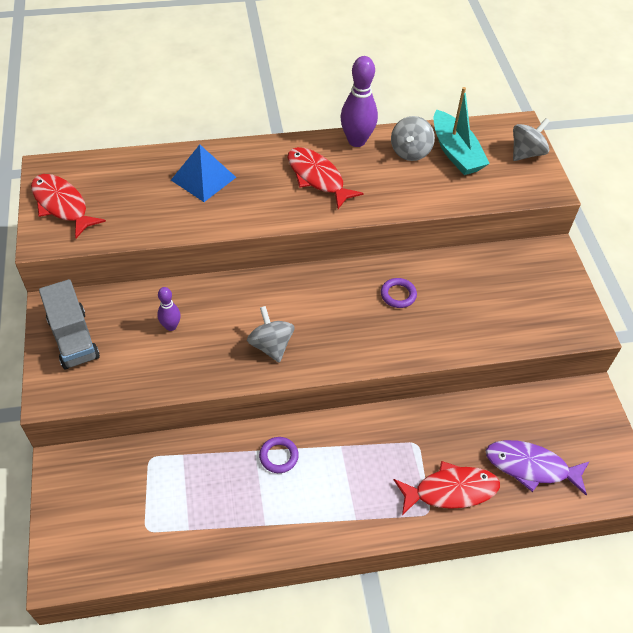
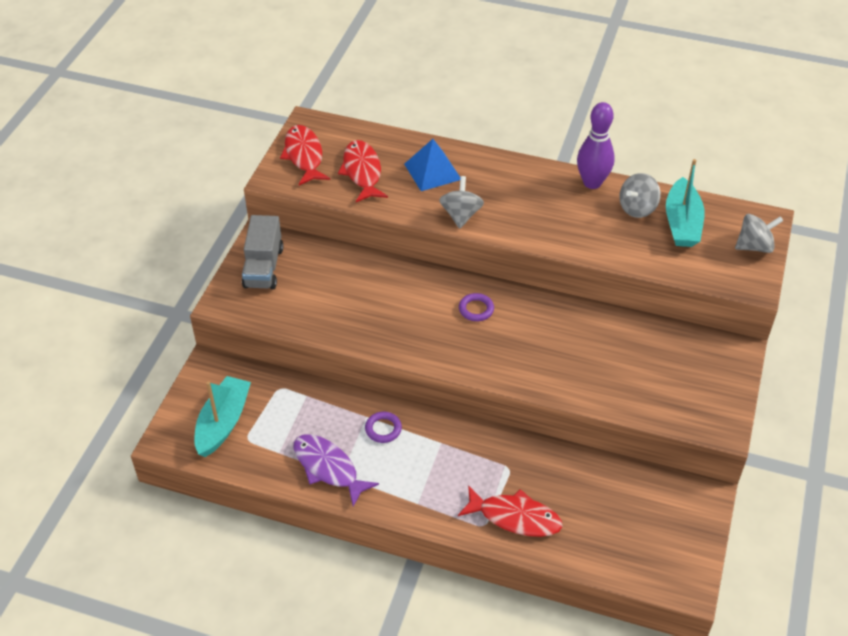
camera: 30 degrees right, 5 degrees down
(111, 523) = (223, 423): none -> turquoise boat
(171, 326) = (345, 286): purple bowling pin -> none
(271, 345) = (418, 332): grey spinning top -> grey spinning top (461, 215)
(317, 178) = (534, 203): red fish -> red fish (362, 172)
(398, 295) = (558, 333): purple ring -> purple ring (476, 309)
(531, 467) = (602, 530): purple fish -> purple fish (328, 468)

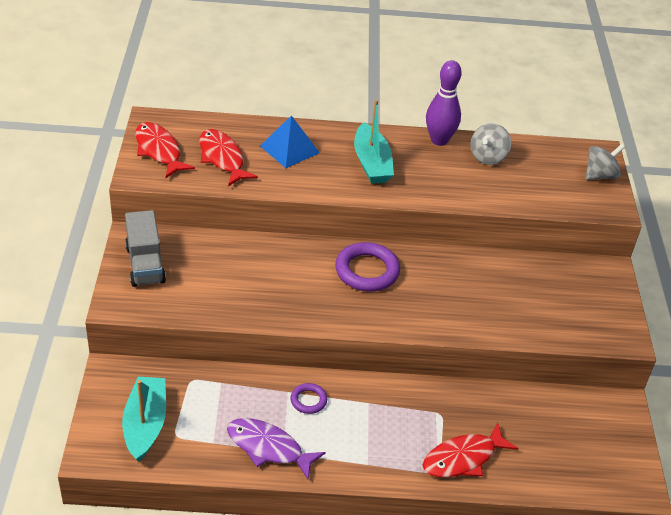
camera: 20 degrees left, 5 degrees down
(461, 215) = (332, 184): grey spinning top -> none
(476, 309) = (367, 271): purple ring -> purple ring, size x1.88
(515, 517) = (463, 458): red fish -> red fish turned 150 degrees clockwise
(682, 223) = (531, 164): turquoise boat -> turquoise boat (371, 163)

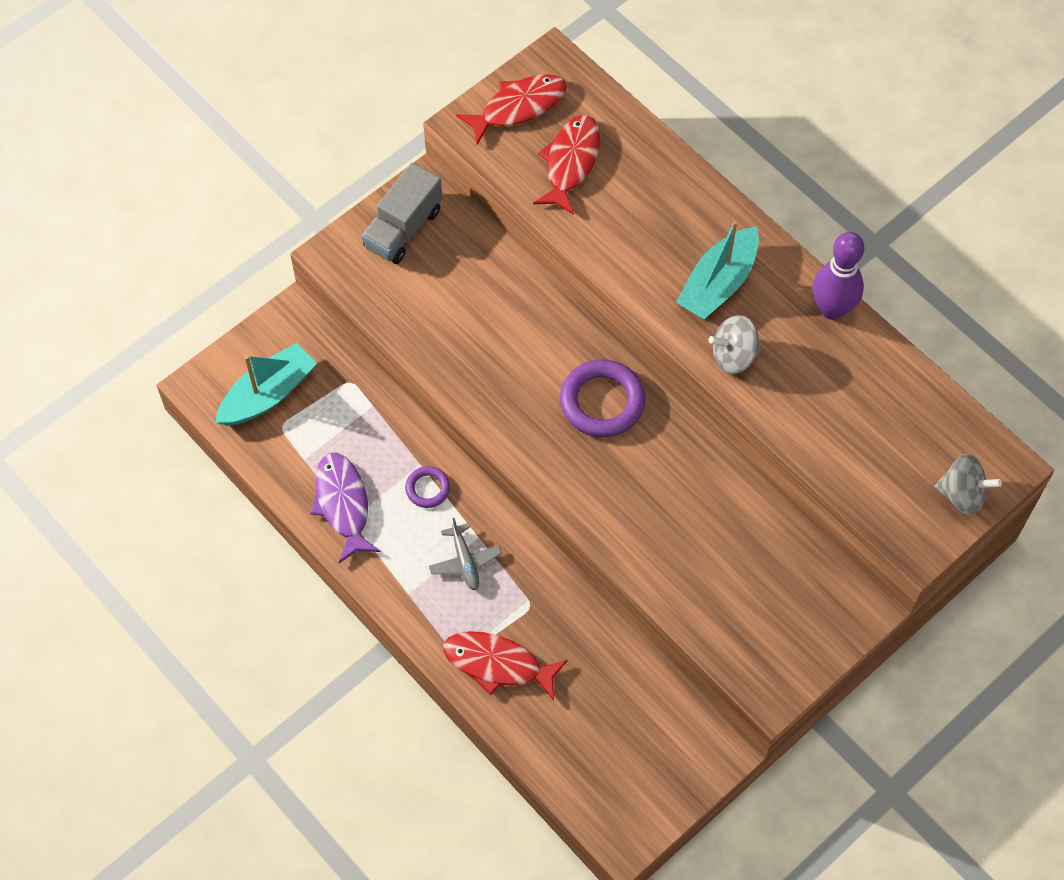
camera: 50 degrees right, 20 degrees up
(159, 151) = (518, 107): red fish -> red fish turned 45 degrees clockwise
(289, 149) = (652, 201): blue pyramid -> none
(377, 421) = (465, 561): none -> grey plane
(488, 157) = (860, 372): grey spinning top -> grey spinning top (733, 356)

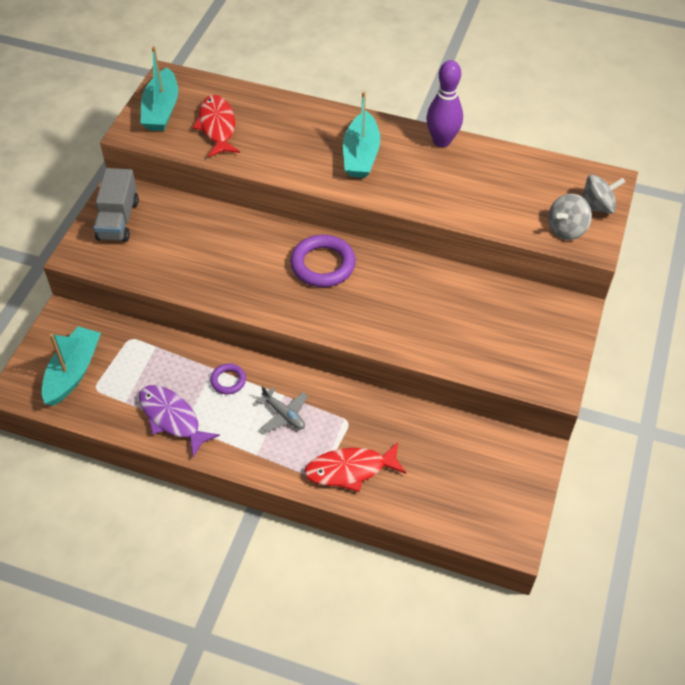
camera: 30 degrees left, 10 degrees down
(518, 107) = (161, 110): red fish -> turquoise boat
(733, 356) = (399, 190): grey spinning top -> grey spinning top (566, 229)

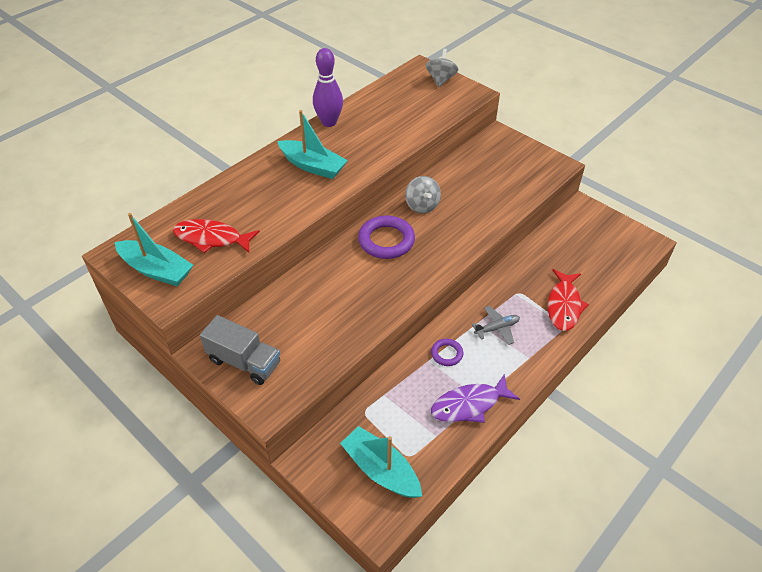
camera: 65 degrees left, 5 degrees down
(566, 229) = (453, 98): grey spinning top -> grey spinning top (422, 206)

